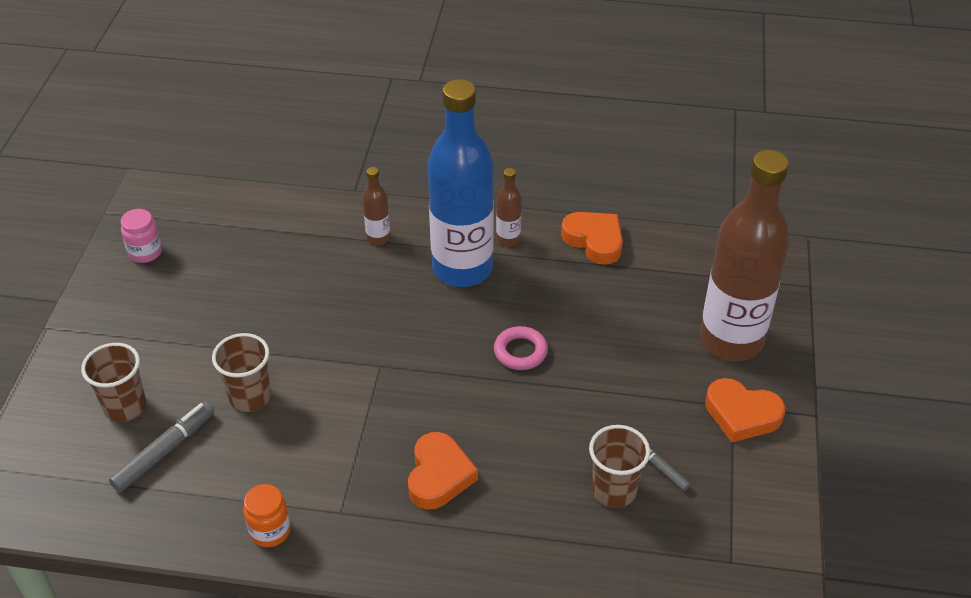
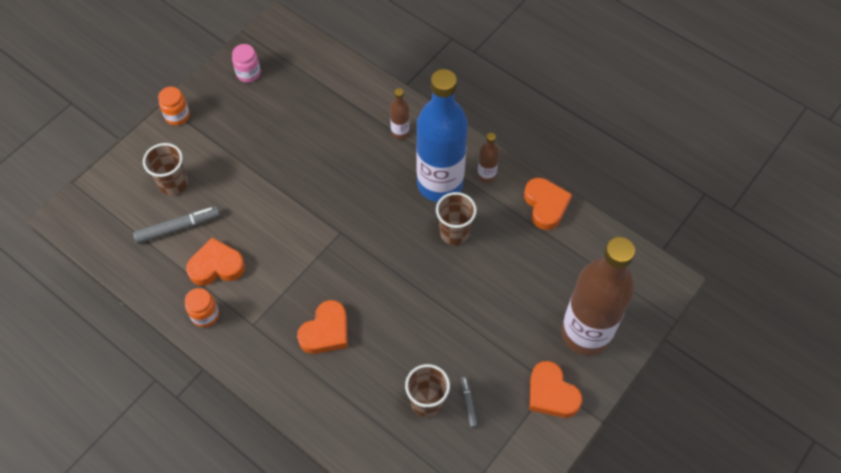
camera: 30 degrees right, 15 degrees up
(79, 332) = (177, 116): none -> orange jar
(247, 470) = (216, 266): none -> orange heart
(250, 397) = (248, 215): brown cup -> brown cup (454, 233)
(520, 352) = (436, 268): pink ring -> none

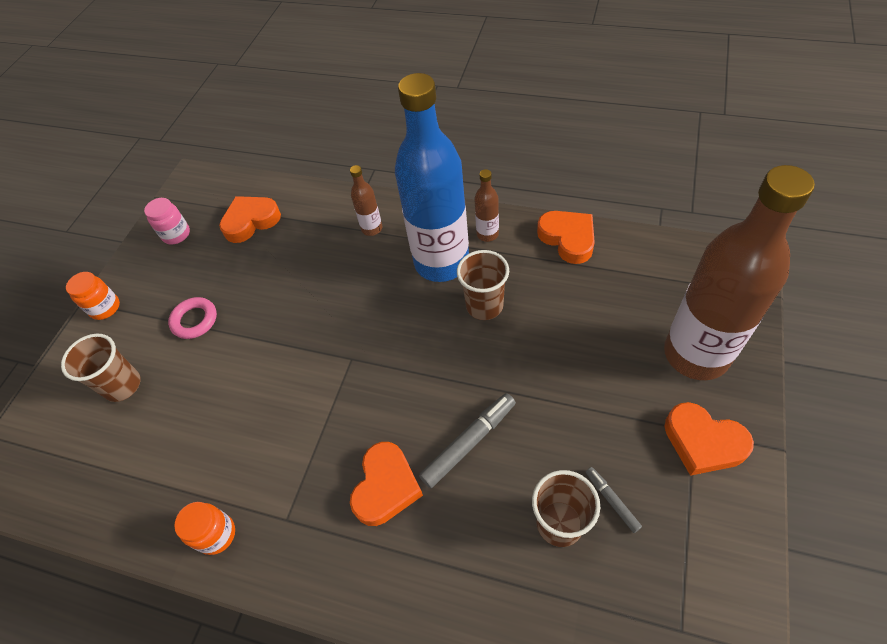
camera: 15 degrees left, 5 degrees down
(178, 227) = (144, 435): grey marker -> grey marker (469, 442)
(216, 266) = (210, 463): orange heart -> orange heart (251, 221)
(239, 154) = (194, 320): none -> pink ring

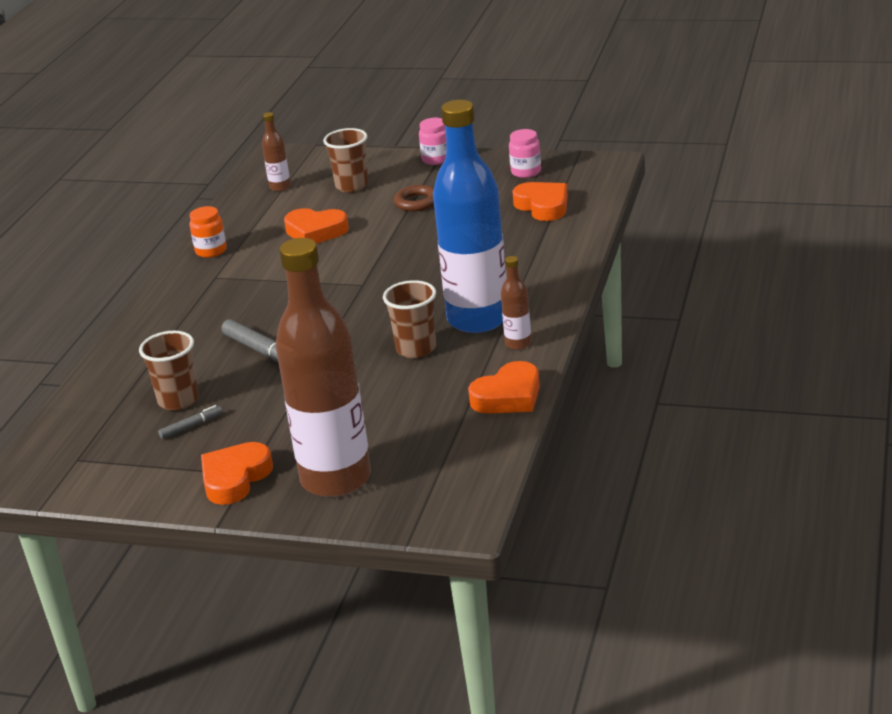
camera: 85 degrees right, 25 degrees down
(105, 308) = (436, 159): orange jar -> pink jar
(194, 320) = (417, 202): pink ring -> brown ring
(372, 228) = (530, 274): brown bottle -> brown bottle (280, 187)
(386, 487) = (232, 316): orange heart -> orange heart (315, 232)

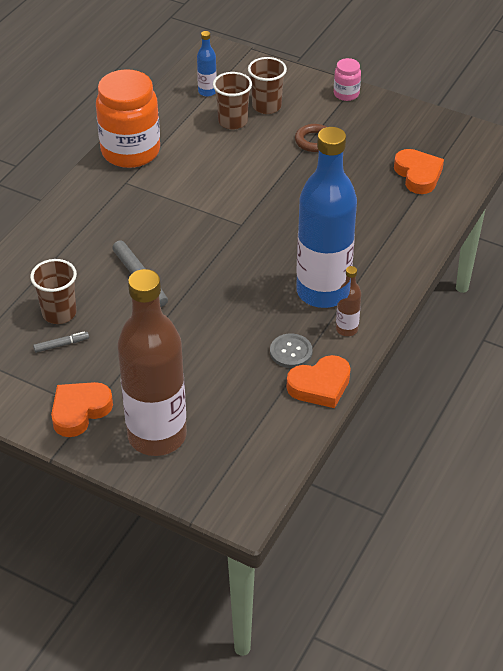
camera: 10 degrees right, 15 degrees up
(211, 251) = (130, 151): orange jar -> orange jar, size x2.18
(280, 187) = (207, 92): brown bottle -> blue bottle
(315, 232) = (221, 152): orange heart -> none
(416, 349) = (262, 311): brown cup -> brown cup (232, 121)
(463, 375) = (291, 352): none -> grey button
(526, 172) = (417, 130): pink jar -> none

